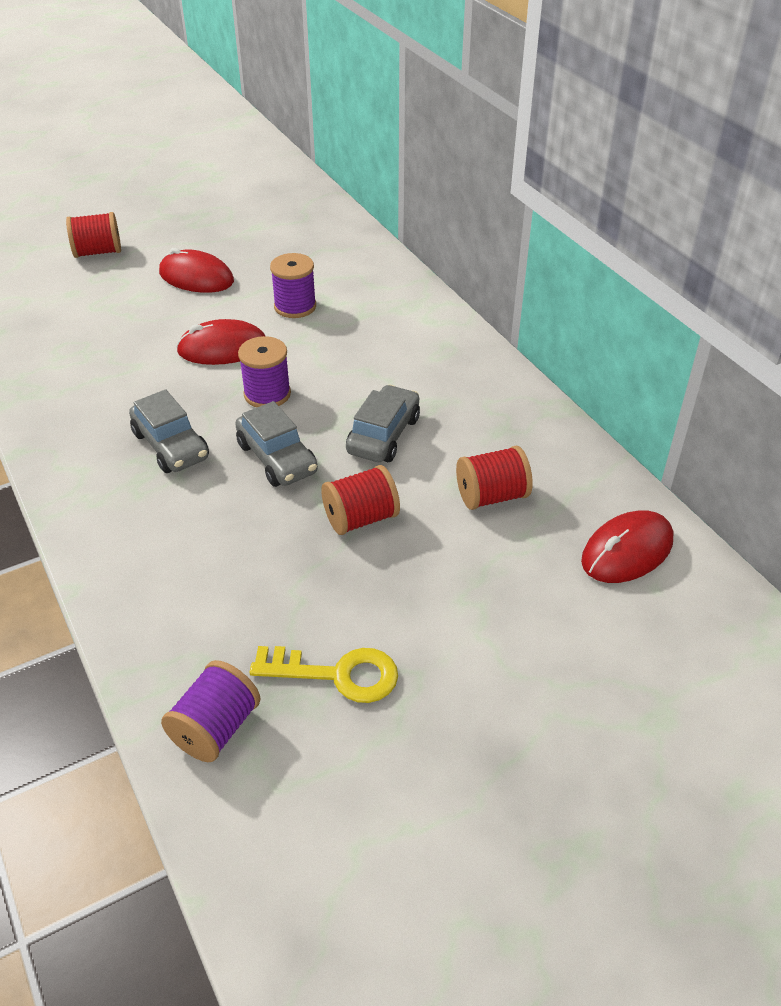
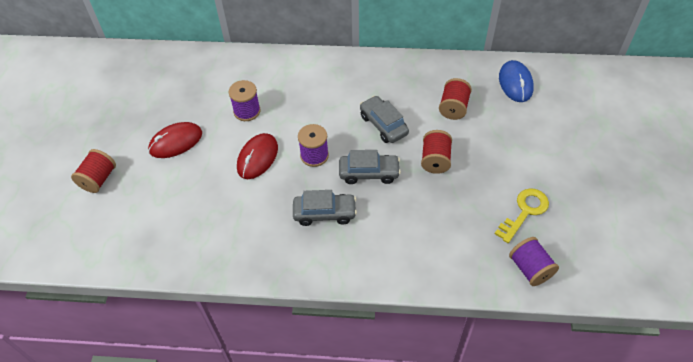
camera: 55 degrees left, 10 degrees up
(627, 551) = (515, 83): red mouse -> blue mouse

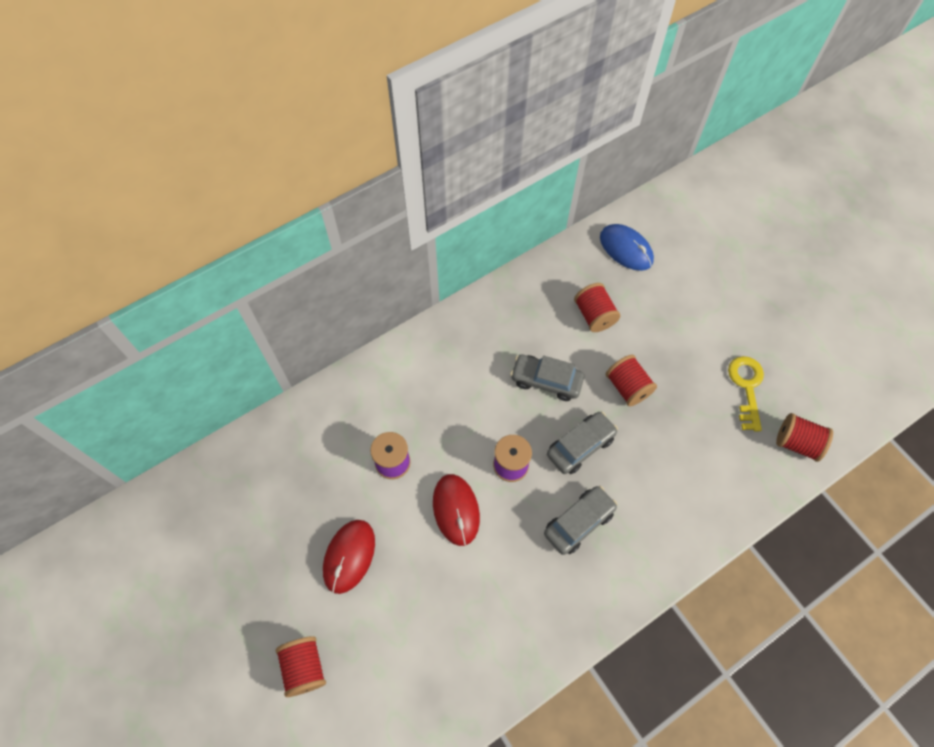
camera: 40 degrees left, 10 degrees up
(530, 268) = (796, 443): purple spool -> red spool

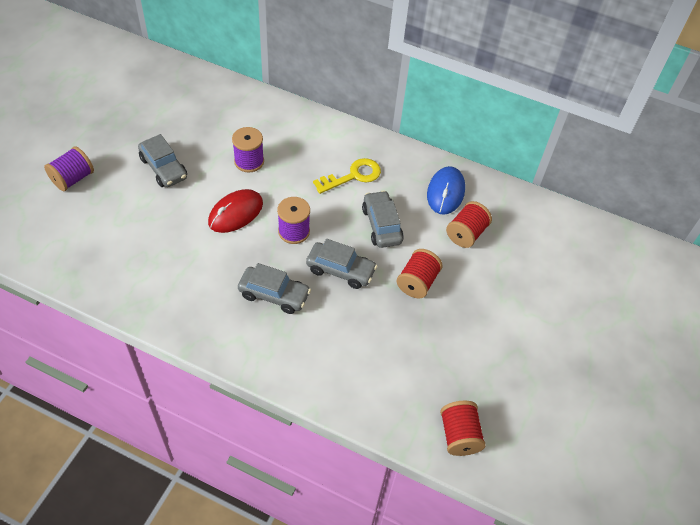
camera: 55 degrees right, 10 degrees down
(304, 667) = (73, 179): red spool -> purple spool
(349, 556) = (164, 168): red mouse -> grey car
(626, 249) = (549, 231): blue mouse -> blue mouse (445, 192)
(746, 387) = (485, 373): yellow key -> yellow key (353, 176)

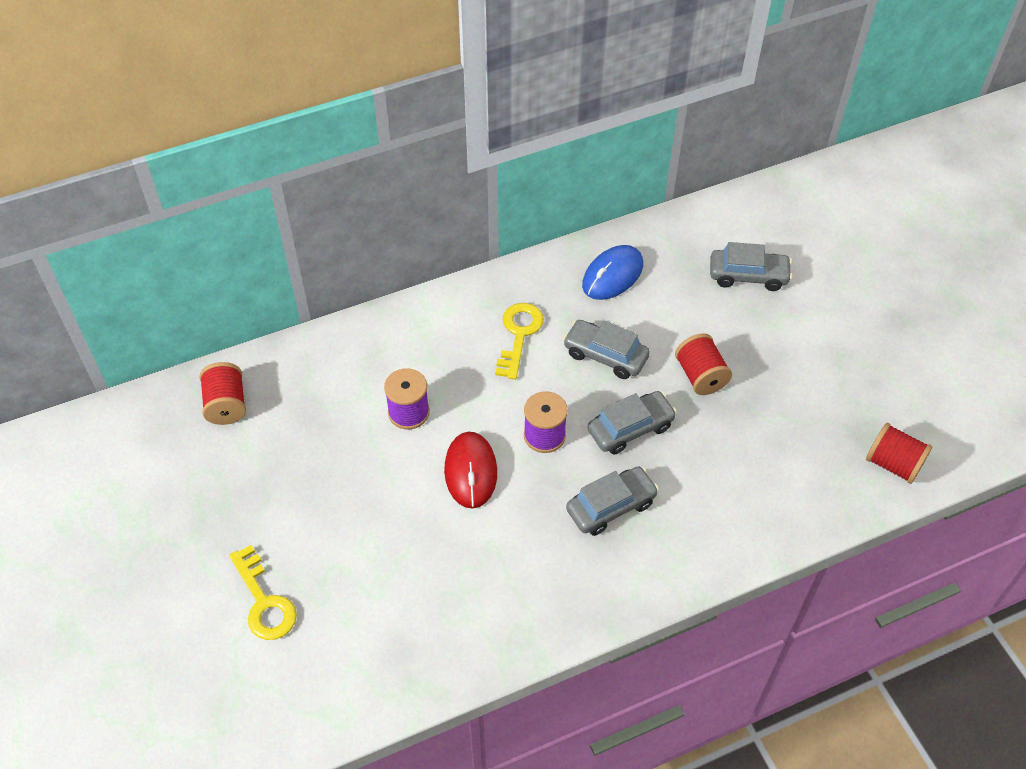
camera: 45 degrees left, 0 degrees up
(73, 179) = (264, 602): purple spool -> yellow key
(164, 168) = (338, 499): grey car -> grey car (748, 276)
(445, 192) = (612, 275): blue mouse -> blue mouse turned 75 degrees clockwise
(466, 233) = (677, 296): red spool -> red spool (226, 405)

